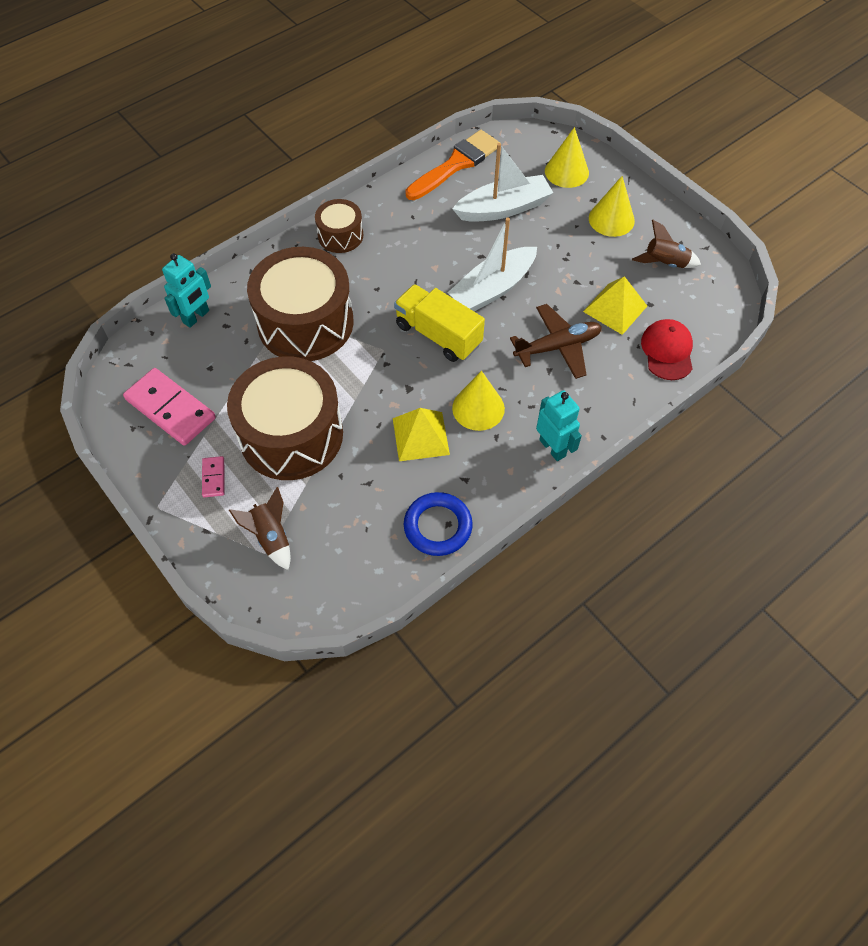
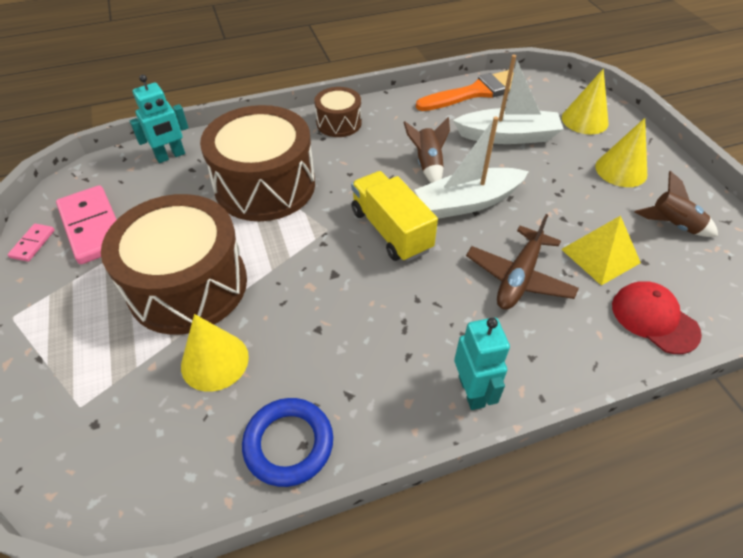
camera: 20 degrees right, 10 degrees down
(213, 478) = (85, 305): pink domino -> pink domino (33, 244)
(271, 537) = (98, 389): brown rocket -> brown rocket (428, 165)
(420, 436) = (321, 328): yellow pyramid -> none
(478, 408) = (400, 317): yellow cone -> yellow cone (214, 361)
(557, 347) = (519, 277): brown plane -> brown plane turned 120 degrees clockwise
(667, 351) = (654, 319): red cap -> red cap turned 60 degrees counterclockwise

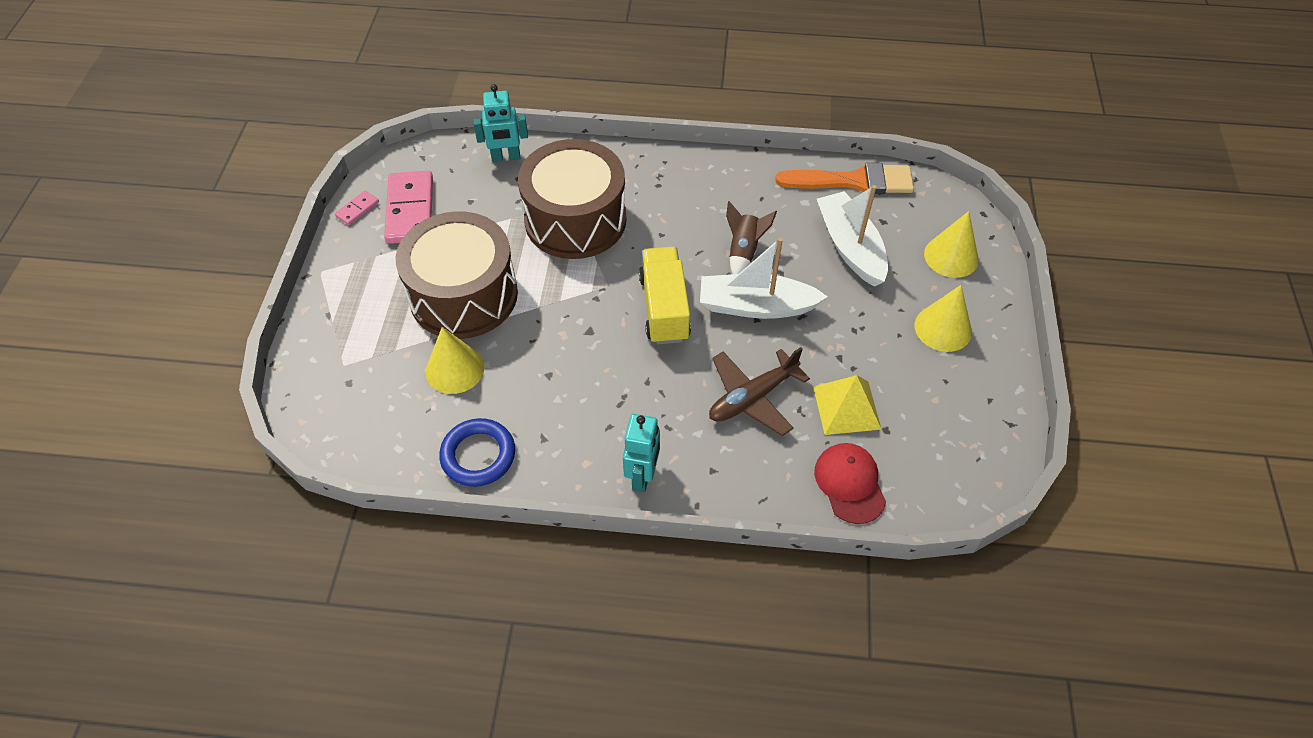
camera: 25 degrees right, 5 degrees up
(339, 123) = (684, 172): brown drum -> none
(508, 136) = (850, 247): white boat -> white boat turned 135 degrees counterclockwise
(673, 225) = (947, 406): brown rocket -> none

